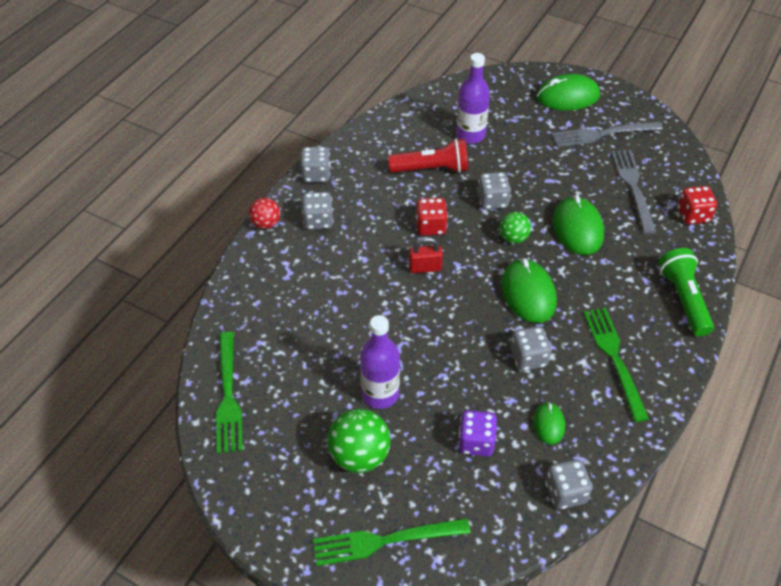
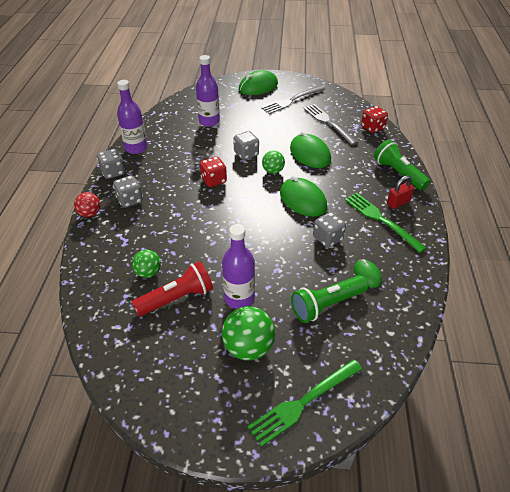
camera: 25 degrees left, 5 degrees down
(228, 396) = (119, 344): green fork -> none
(296, 323) = (148, 272): none -> green ball
(359, 148) = (136, 148): none -> purple bottle
(425, 268) = (224, 206): red padlock -> red padlock (398, 203)
(432, 169) = (194, 147): red flashlight -> red flashlight (177, 298)
(476, 442) = (326, 305): purple dice -> green flashlight
(565, 493) = (406, 314): grey dice -> none

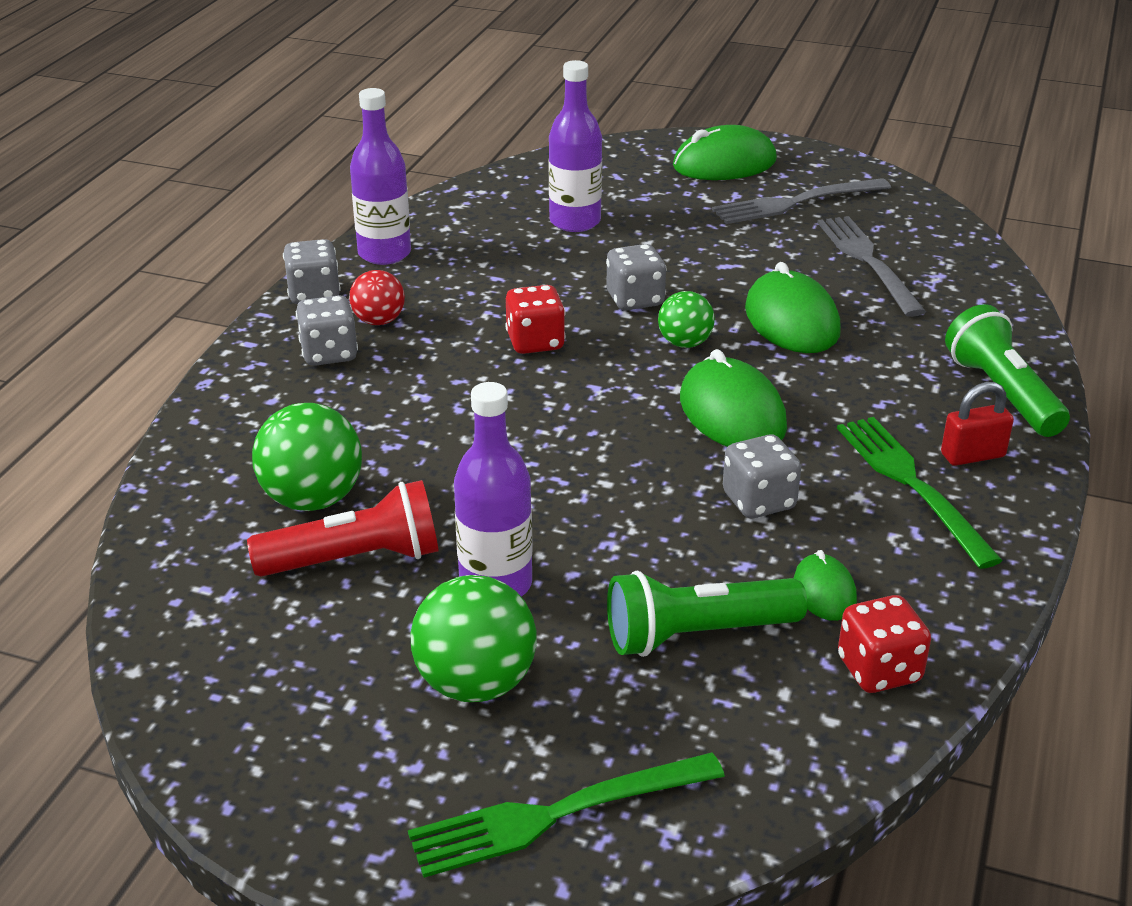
camera: 15 degrees right, 10 degrees down
(90, 214) = (232, 366): red ball -> red ball (379, 321)
(148, 272) = (312, 499): green ball -> green ball, size x1.64
(372, 128) = (978, 286): red dice -> red dice (879, 670)

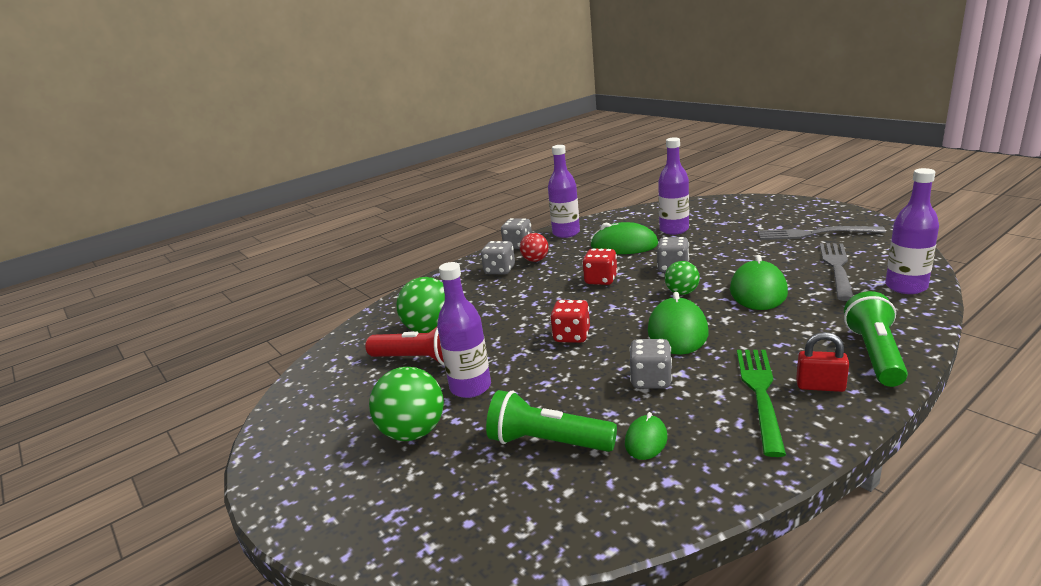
camera: 35 degrees right, 10 degrees down
(555, 815) = (382, 514): green fork -> none
(724, 163) = (785, 212): green mouse -> green mouse (624, 245)
(879, 670) = (639, 497): red dice -> red dice (572, 336)
(972, 280) = (906, 287): none -> purple bottle

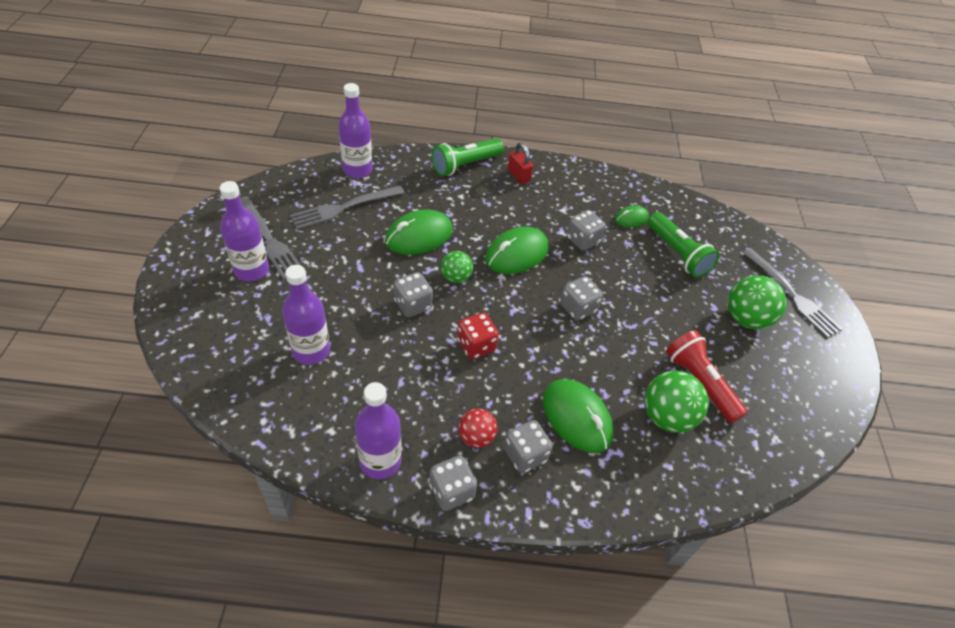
camera: 145 degrees left, 25 degrees up
(370, 500) = (792, 295): none -> grey fork
(470, 387) = (685, 324): purple bottle -> purple bottle (251, 270)
(572, 336) = (577, 308): red dice -> grey dice
(624, 245) = (382, 374): green mouse -> green mouse (576, 417)
(760, 393) = (548, 194): green fork -> none

